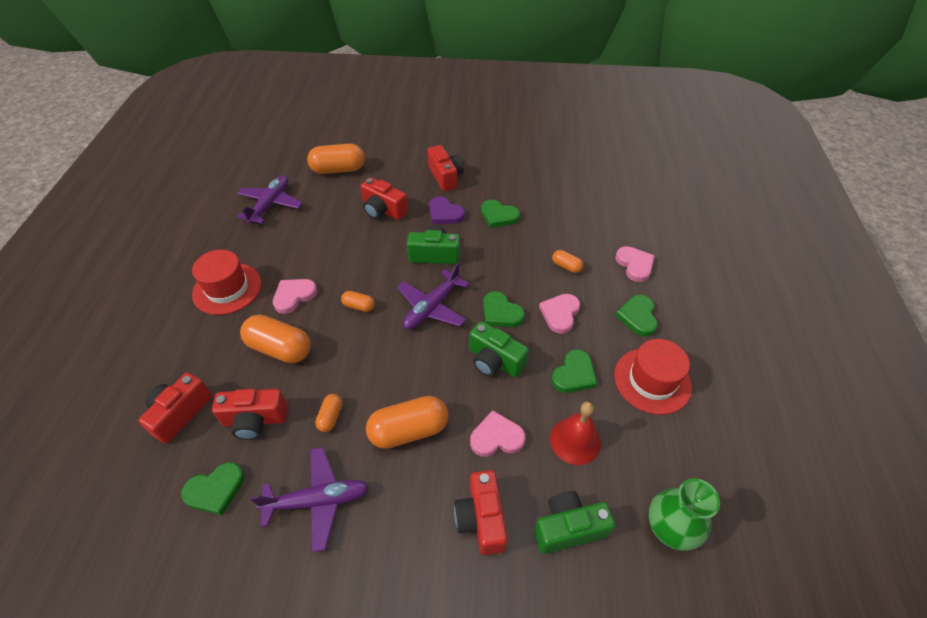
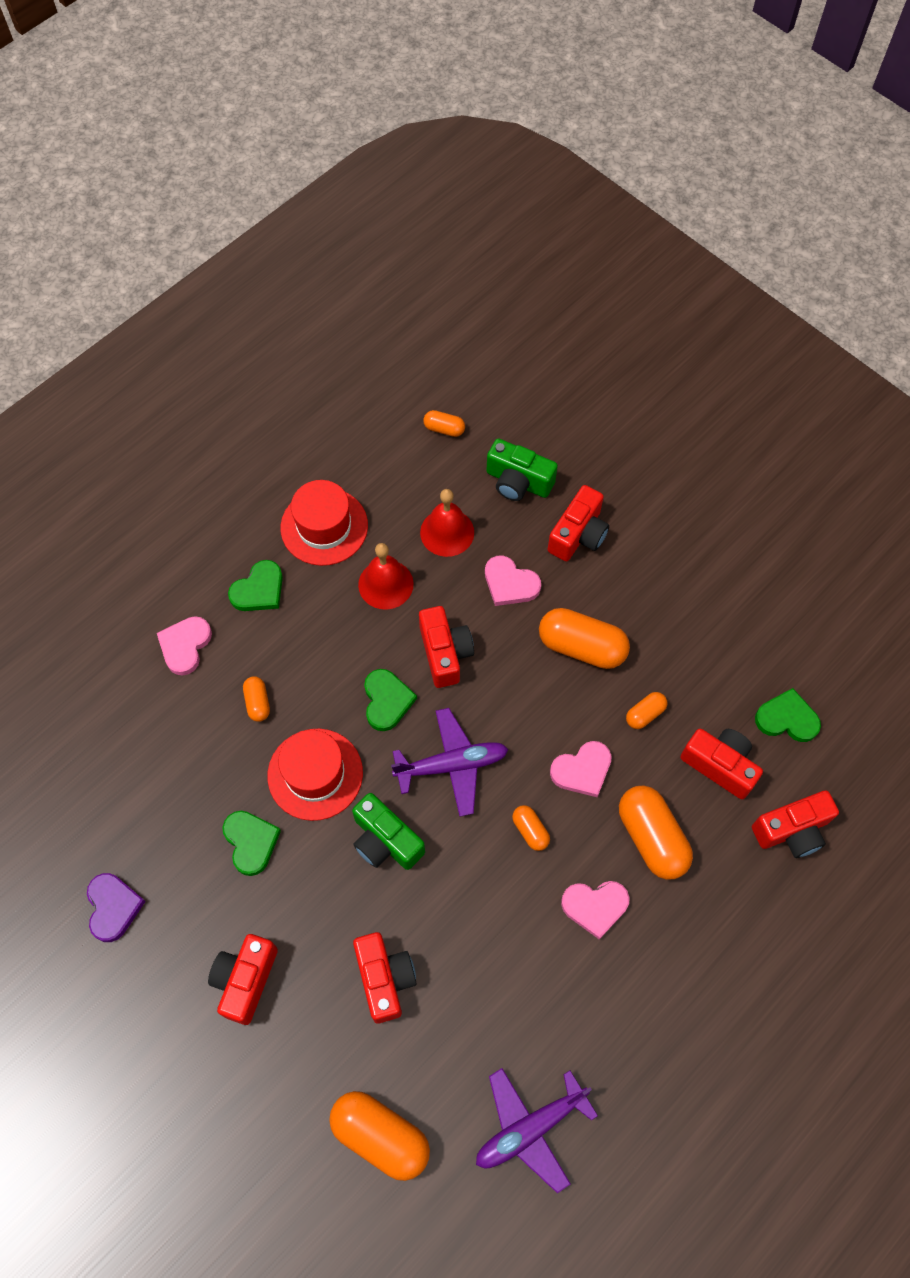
camera: 140 degrees left, 15 degrees up
(227, 288) = (669, 986): red hat -> red hat (315, 774)
(318, 501) = (701, 644): purple plane -> none
(445, 213) = (312, 904): purple heart -> purple heart (113, 907)
(494, 361) = (445, 653): green camera -> red camera
(560, 314) = (329, 652): pink heart -> pink heart (582, 770)
(574, 374) = (385, 584): green heart -> red bell
(670, 528) = (444, 429): green vase -> orange capsule

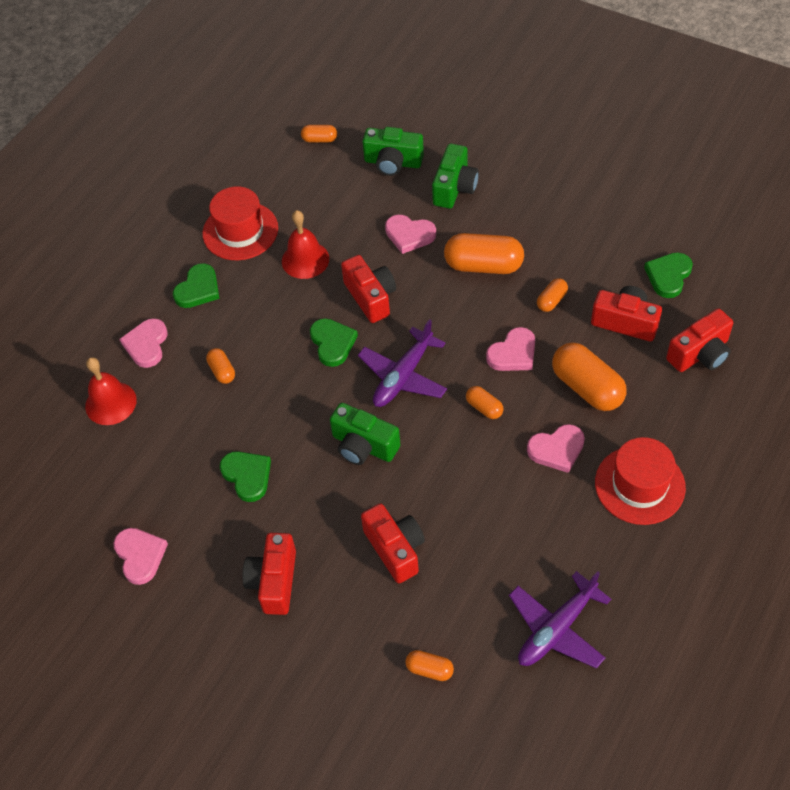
camera: 10 degrees left, 10 degrees down
(113, 907) = (140, 556): purple heart -> pink heart
(315, 774) = (288, 411): red hat -> red hat (639, 485)
(381, 1135) = (429, 669): orange capsule -> orange capsule, size x0.50
(447, 532) = (345, 211): red bell -> red bell (110, 403)
(452, 765) = (403, 376): purple plane -> purple plane turned 150 degrees clockwise
(578, 534) = (454, 188): red camera -> green camera
(787, 718) = (668, 276): green heart -> green heart turned 60 degrees counterclockwise

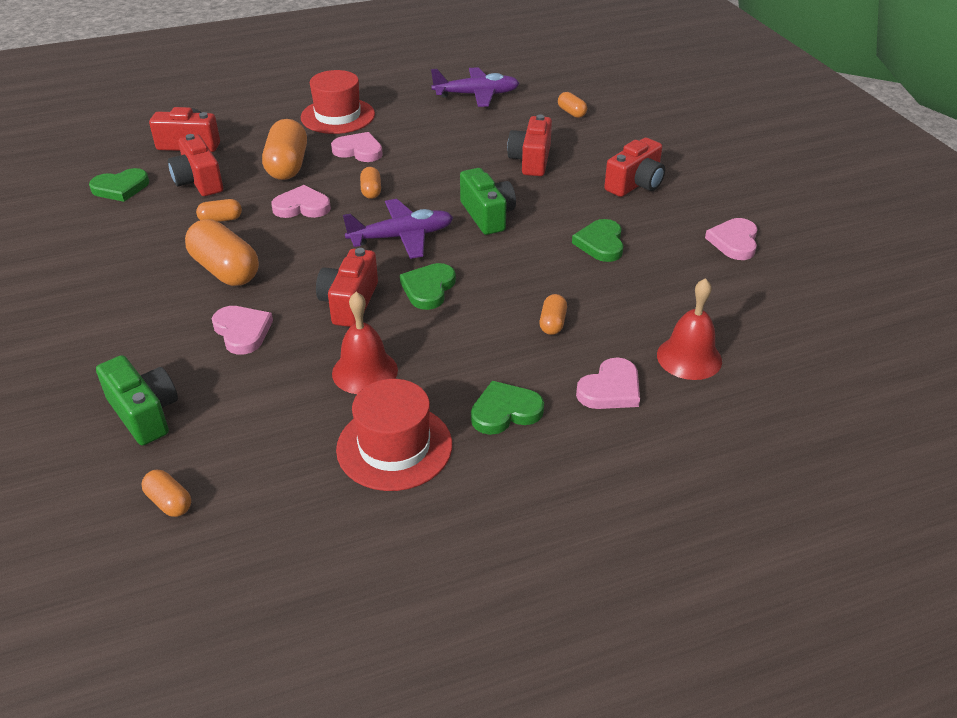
camera: 145 degrees left, 15 degrees down
(454, 188) = (137, 347): green camera -> none

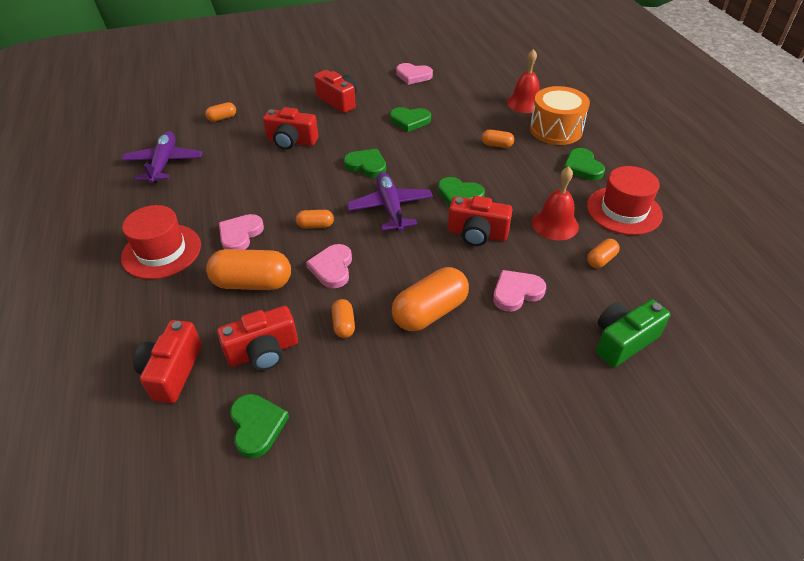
camera: 85 degrees left, 5 degrees up
(169, 502) = (705, 313): orange capsule -> orange capsule (601, 260)
(487, 215) = (366, 165): green camera -> green heart
(610, 389) = (556, 130): pink heart -> orange drum

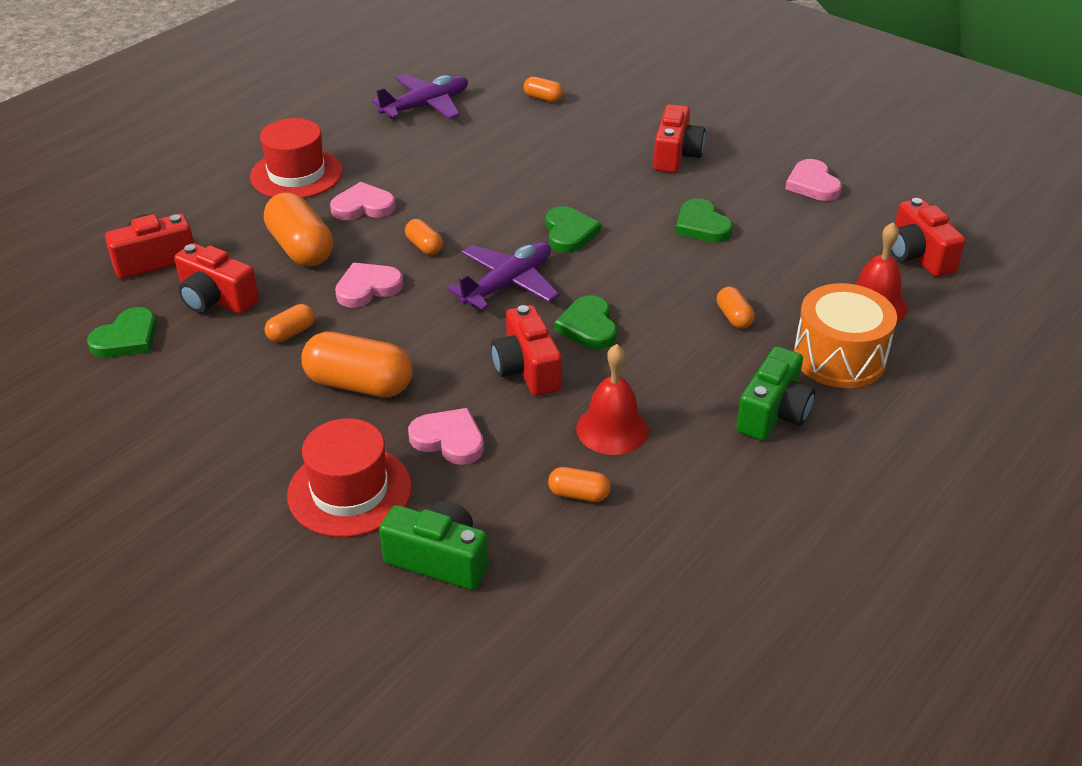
camera: 55 degrees right, 5 degrees down
(291, 141) = (554, 162): red camera -> red camera (918, 255)
(582, 167) = (773, 413): green heart -> green camera
(623, 210) = (711, 485): red hat -> red hat (349, 491)

